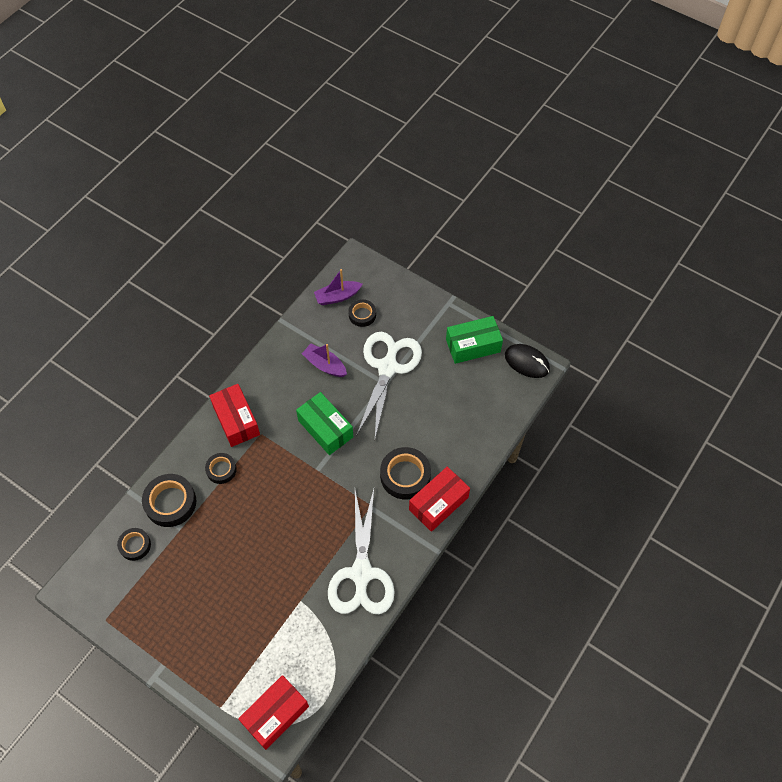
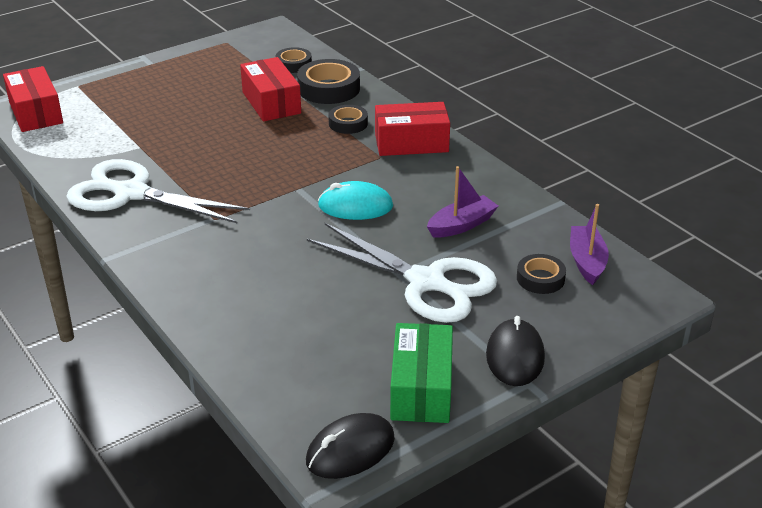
camera: 110 degrees right, 25 degrees down
(325, 429) = (355, 206): green box -> turquoise mouse
(405, 475) = (234, 257): black tape -> none
(431, 312) = (515, 356): none -> black mouse
(438, 503) = (169, 277): red box -> red box (271, 103)

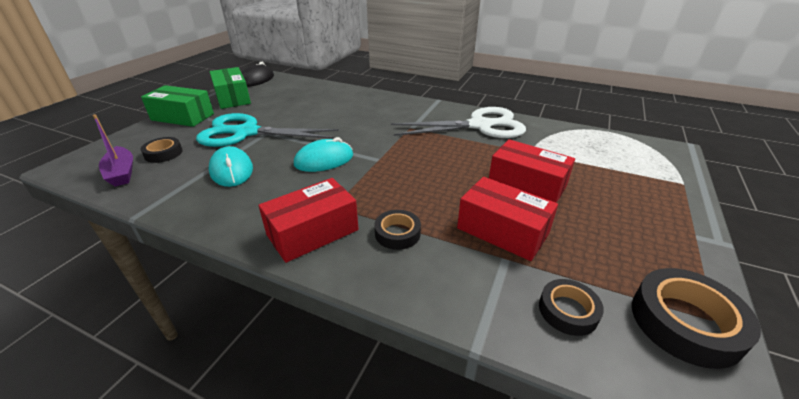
camera: 150 degrees right, 0 degrees up
(36, 112) = (647, 151): red box -> red box (526, 185)
(329, 88) = (471, 280): black tape -> black tape (685, 322)
(426, 282) = (246, 133): white scissors -> turquoise scissors
(461, 225) = (231, 170): purple boat -> turquoise mouse
(515, 356) = (182, 117): black mouse -> green box

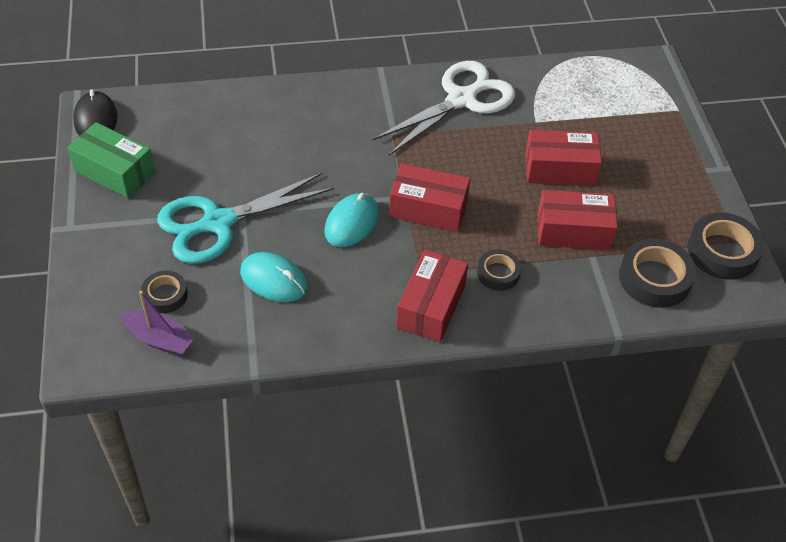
camera: 35 degrees left, 15 degrees up
(182, 117) = (99, 234): green box -> none
(388, 171) = (428, 209): none -> red box
(568, 311) = (654, 278): black tape -> black tape, size x1.67

